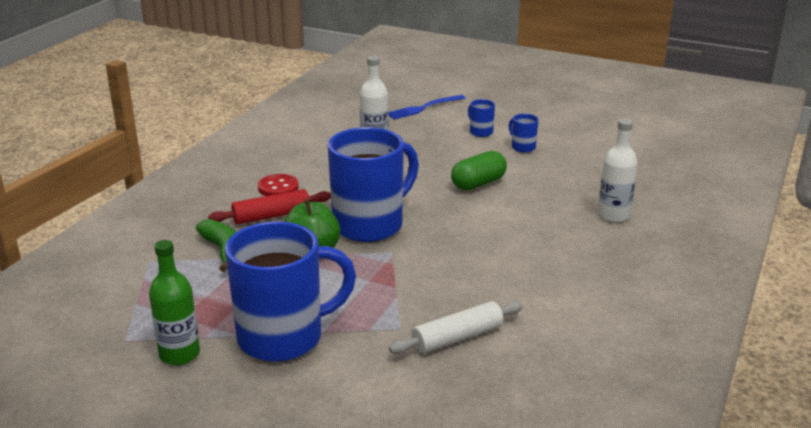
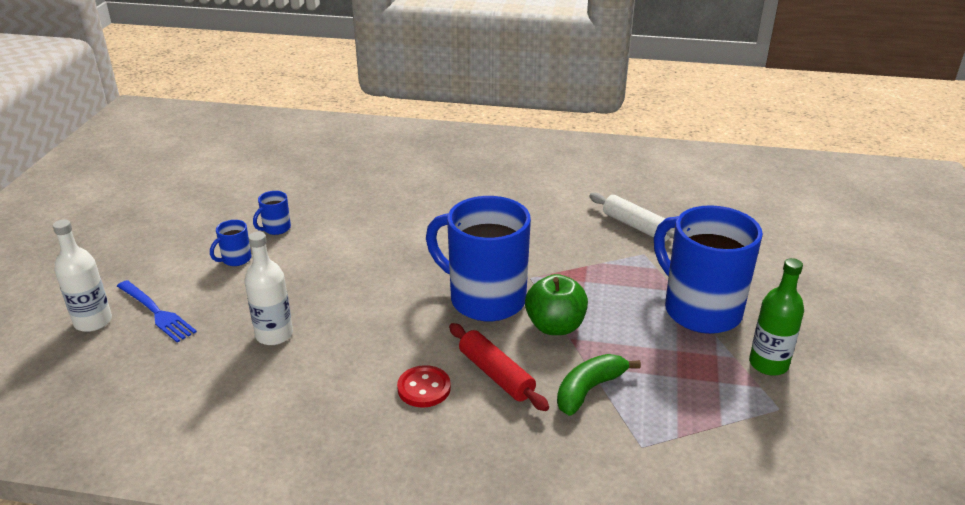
camera: 105 degrees left, 5 degrees up
(478, 183) = (371, 246): green capsule -> none
(613, 215) = (413, 174): white bottle -> white bottle (93, 321)

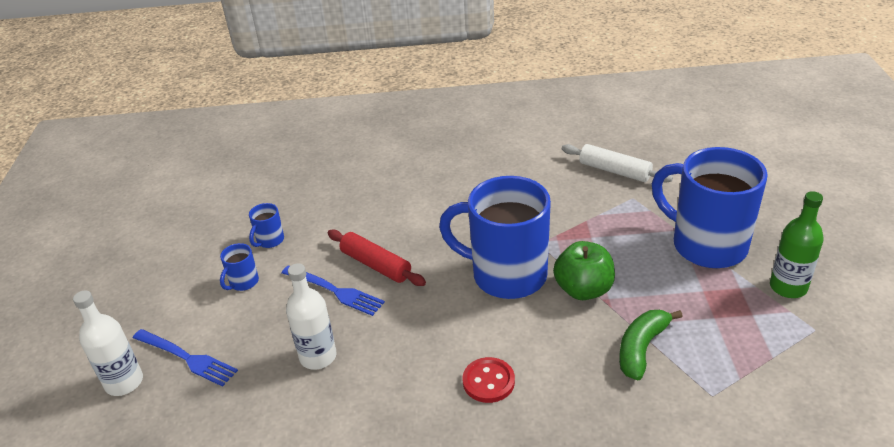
camera: 10 degrees left, 5 degrees up
(316, 282) = (335, 291): none -> blue fork
(496, 374) = (550, 352): red rolling pin -> red rolling pin (376, 265)

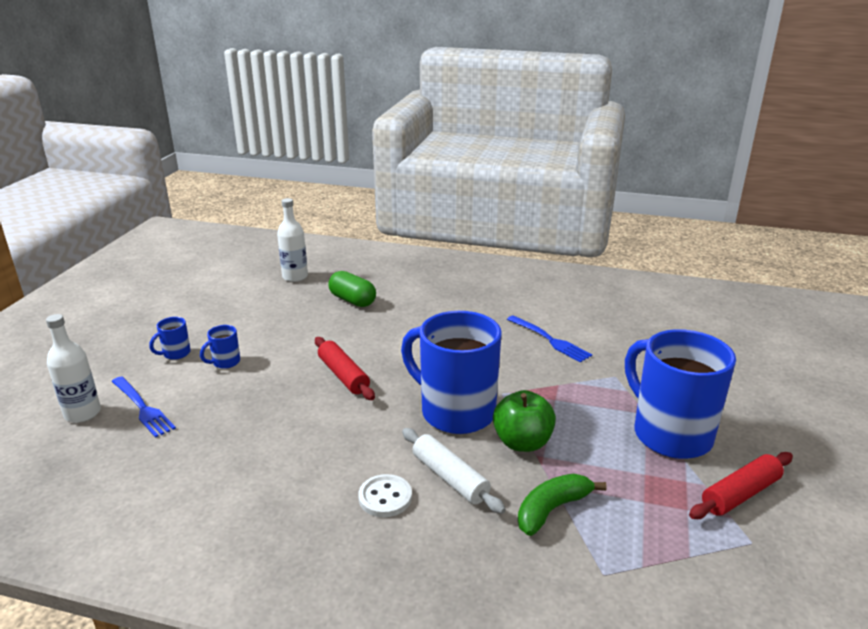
camera: 15 degrees right, 10 degrees down
(269, 241) = (267, 336): blue mug -> blue mug (175, 353)
(318, 356) = (248, 435): white bottle -> white bottle (295, 277)
(335, 176) = (352, 300): none -> green capsule
(335, 291) = (296, 387): blue fork -> blue fork (550, 340)
(488, 381) = (385, 497): red button -> white button
(614, 171) = (609, 350): white rolling pin -> white rolling pin (450, 478)
(788, 287) = (740, 494): green bottle -> red rolling pin

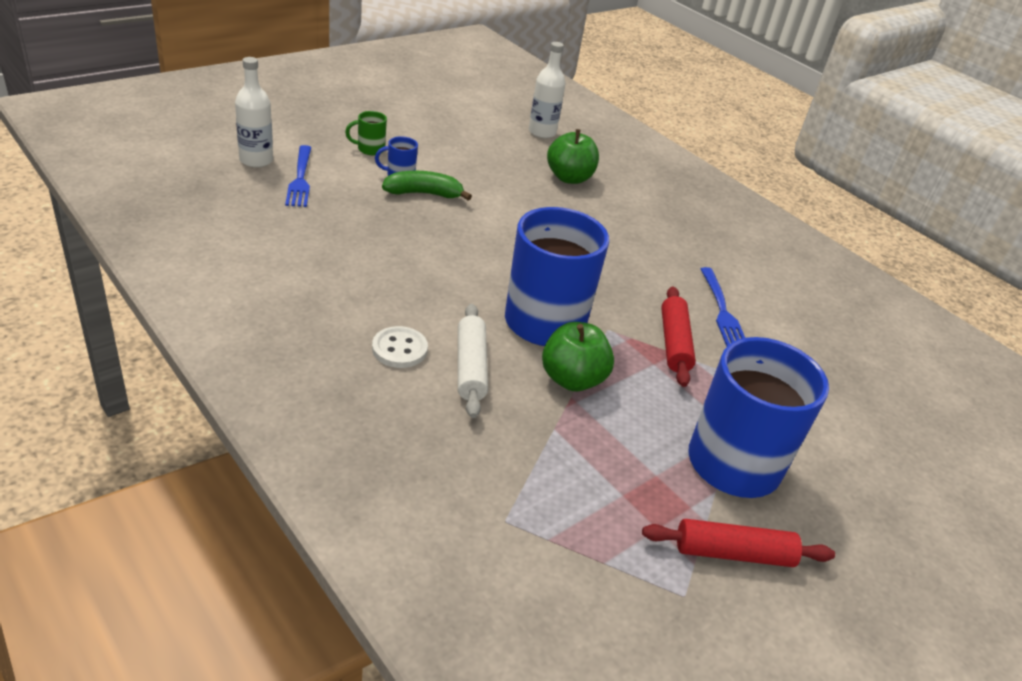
camera: 30 degrees right, 10 degrees up
(175, 353) = (369, 149): blue mug -> green mug
(343, 375) = (482, 237): red rolling pin -> red rolling pin (674, 343)
(352, 300) = (569, 178): green capsule -> green apple
(552, 509) = (527, 445): green banana -> green banana (424, 194)

